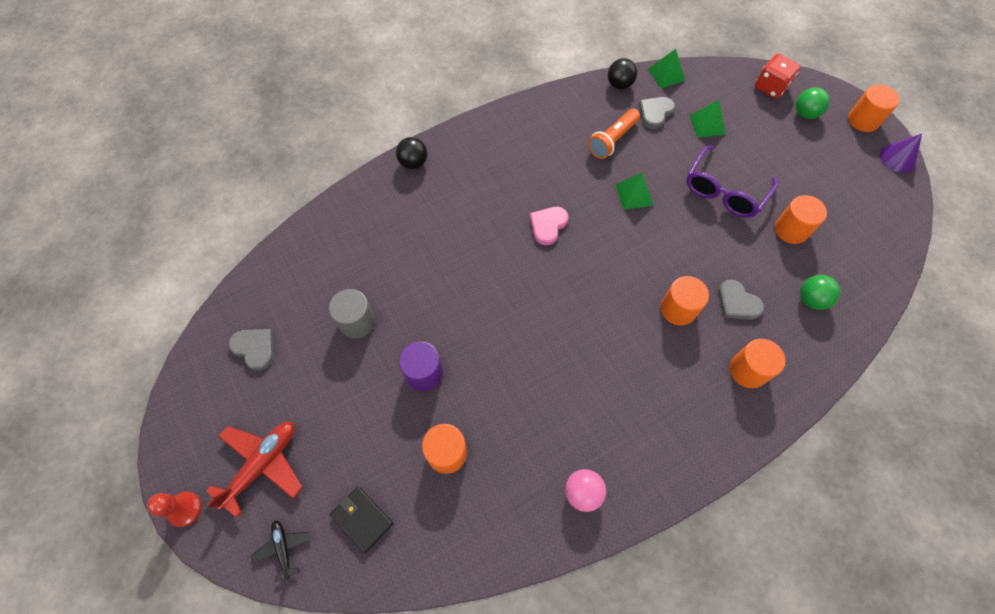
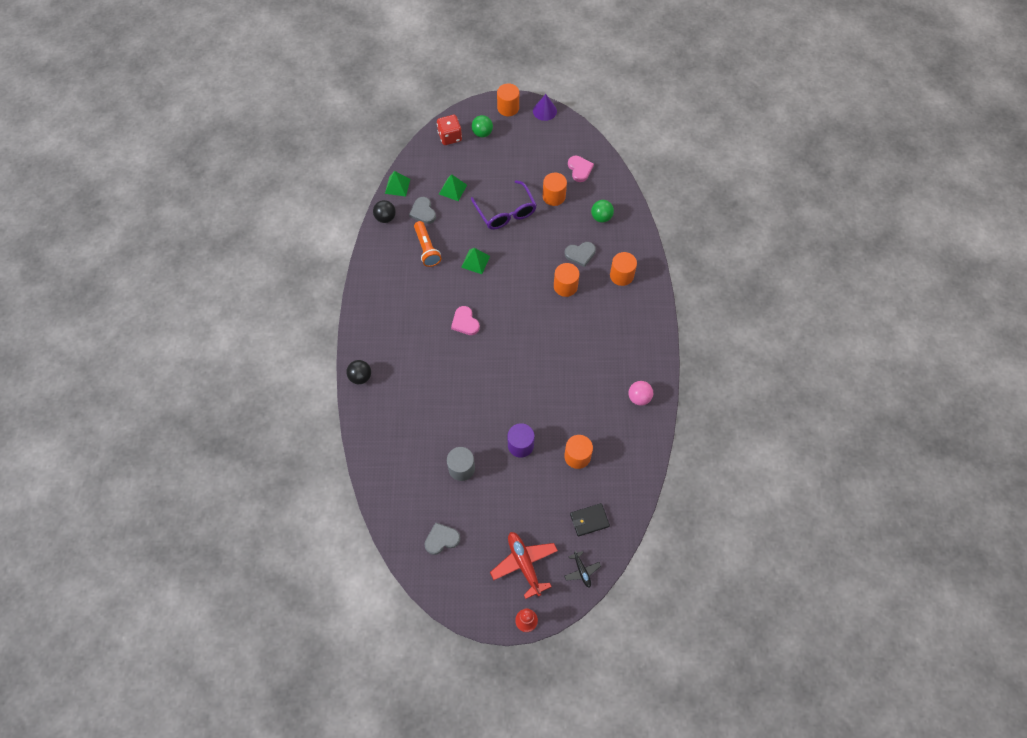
camera: 60 degrees left, 0 degrees up
(283, 548) = (582, 571): black plane -> black plane turned 120 degrees counterclockwise
(855, 238) = (579, 169): none -> pink heart

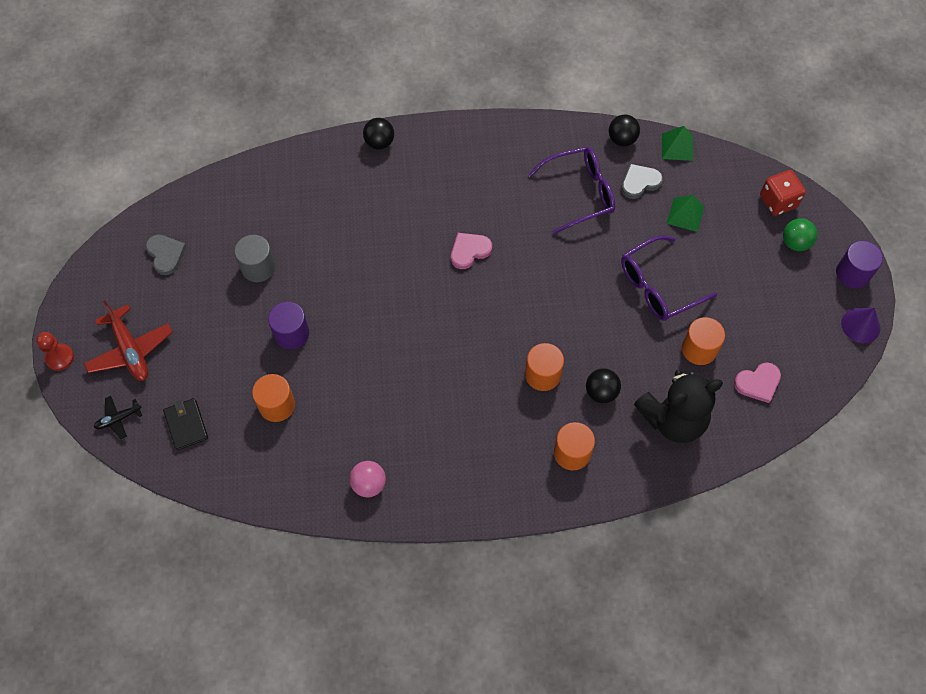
camera: 85 degrees right, 0 degrees up
(426, 248) = (580, 193): orange flashlight -> purple glasses
(475, 261) = (568, 254): green pyramid -> none
(508, 108) = (852, 273): orange cylinder -> purple cylinder
(524, 564) = (130, 350): red plane -> red plane turned 90 degrees clockwise
(580, 254) = (601, 392): grey heart -> black ball
(601, 217) = (673, 419): green ball -> black teddy bear

